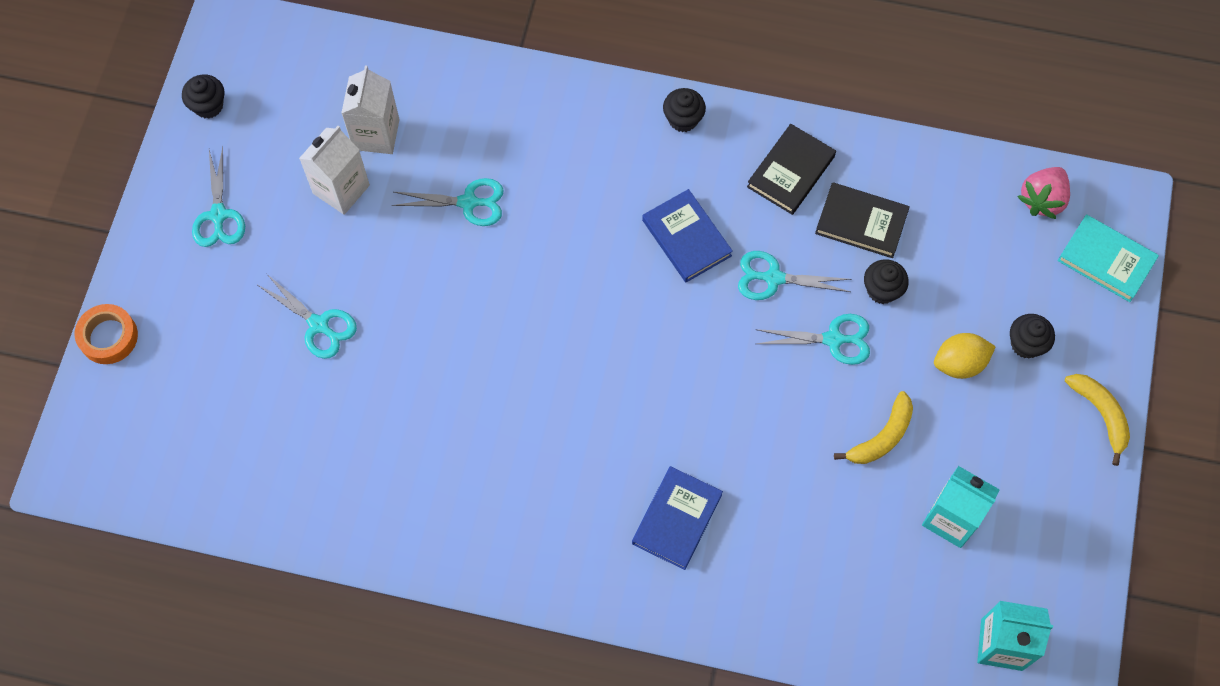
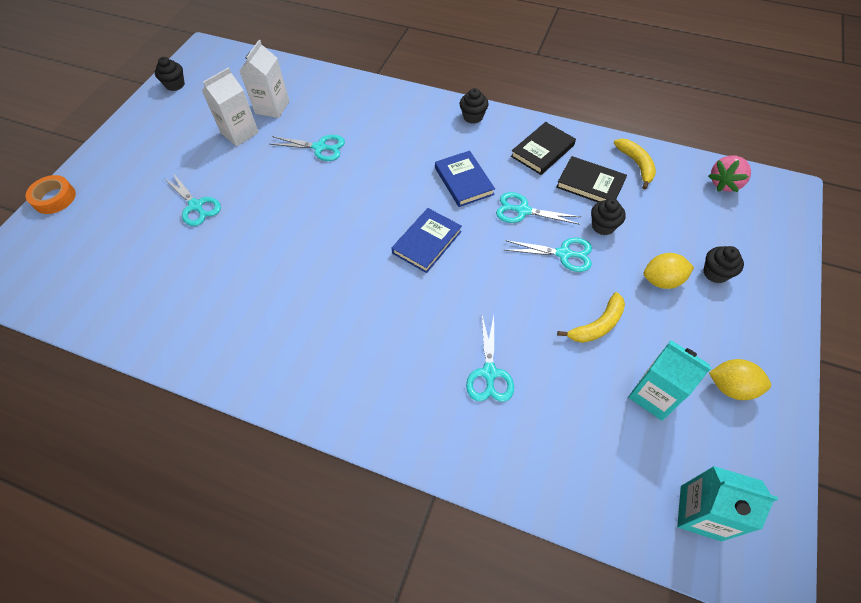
camera: 10 degrees right, 10 degrees down
(218, 215) = (156, 139): turquoise scissors -> turquoise scissors (489, 373)
(677, 519) = (423, 366): blue book -> blue book (427, 242)
(1039, 496) = (731, 387): none -> yellow lemon
(1100, 414) = (780, 330): yellow banana -> yellow banana (636, 164)
(1106, 260) = (776, 225): turquoise book -> none

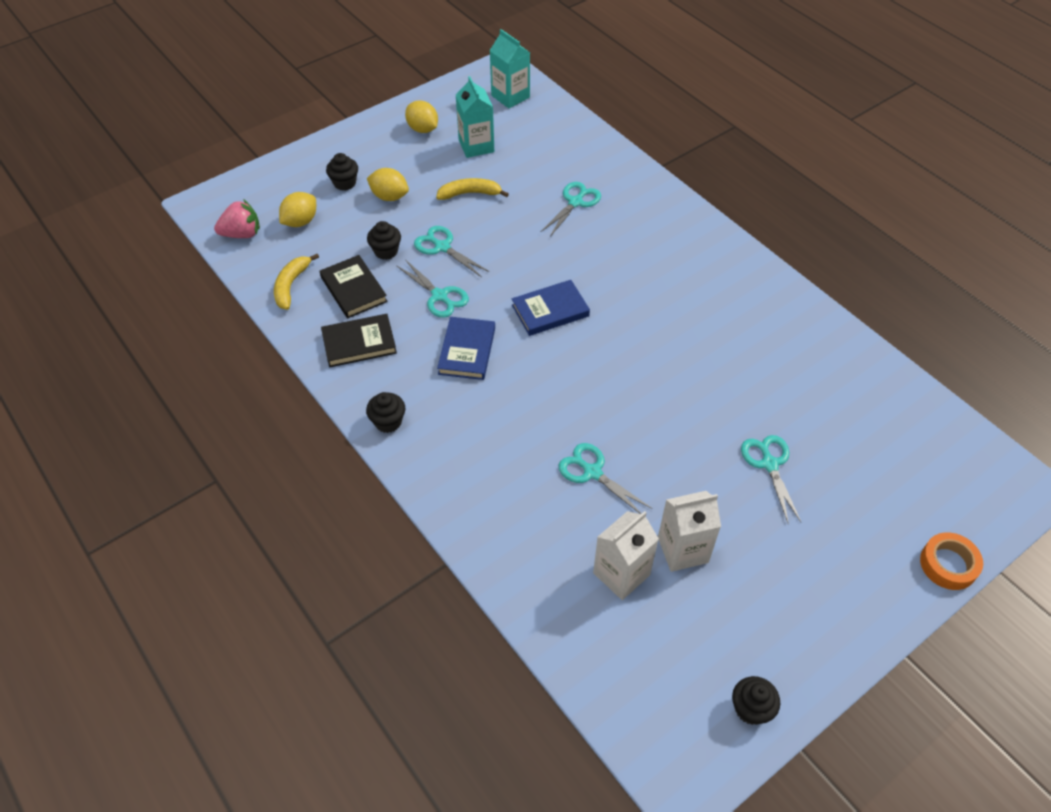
camera: 150 degrees left, 5 degrees down
(699, 216) = (300, 221): none -> yellow lemon

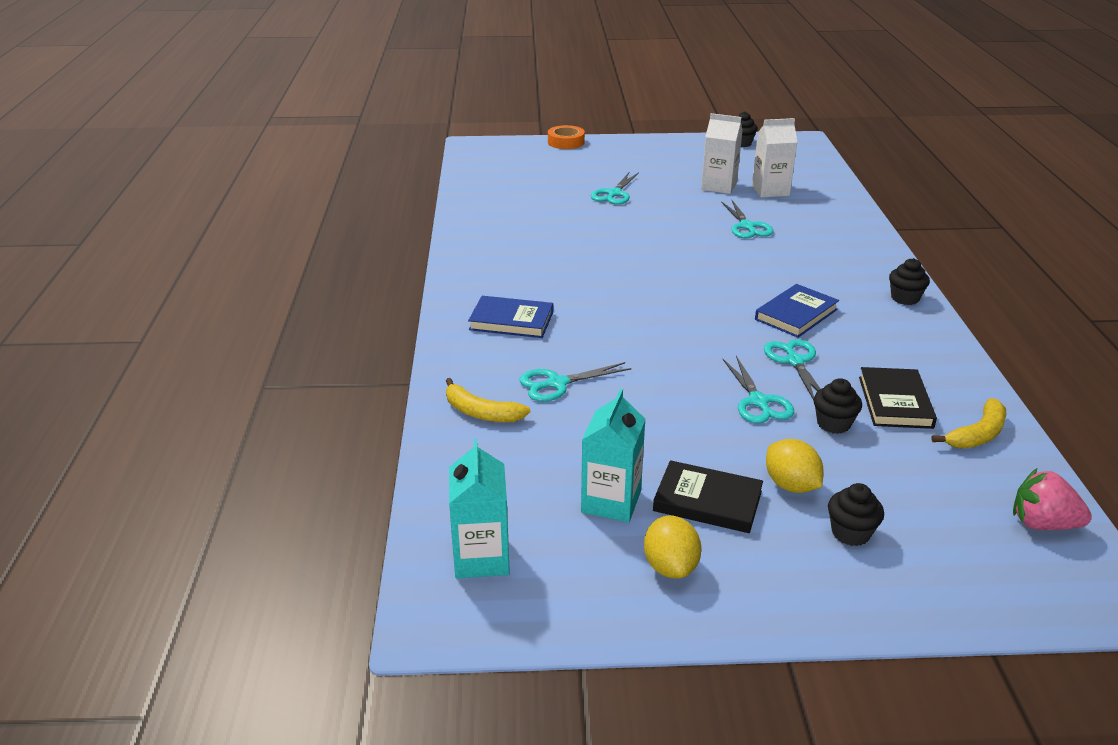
camera: 145 degrees left, 20 degrees down
(300, 221) = (942, 505): yellow lemon -> none
(359, 343) = (909, 356): black book -> black book (707, 501)
(470, 193) = (676, 444): yellow banana -> yellow banana (481, 412)
(550, 310) = (687, 312): blue book -> blue book (511, 321)

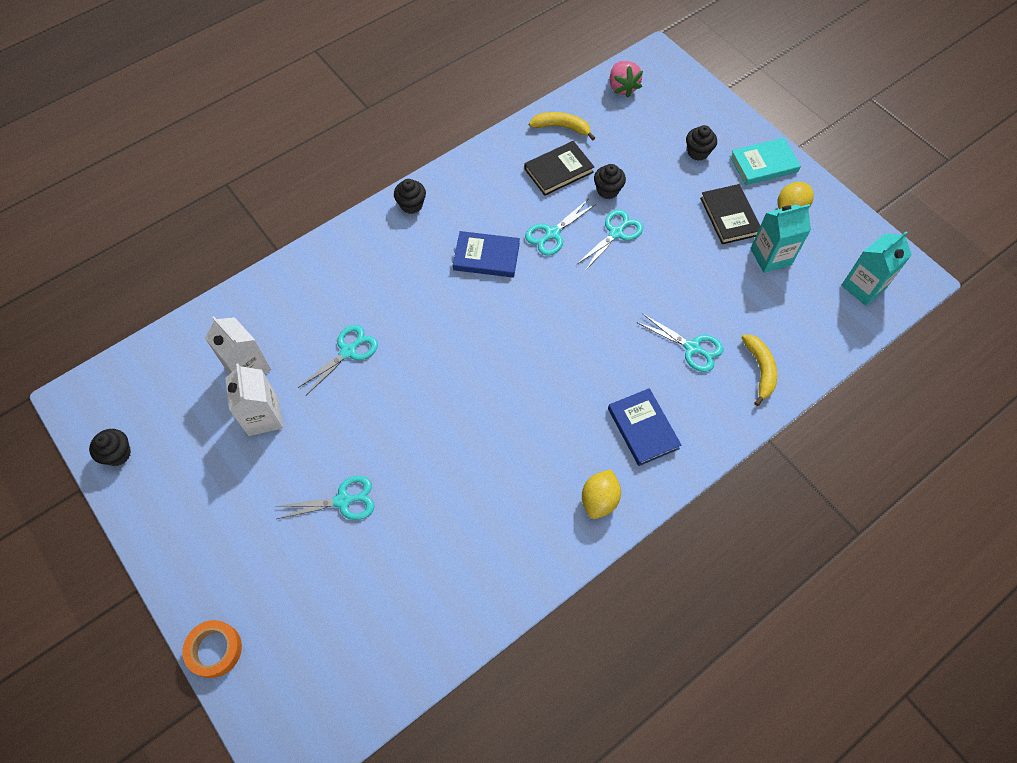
camera: 125 degrees left, 30 degrees up
(778, 590) = (763, 164): none -> turquoise book
(791, 485) = (683, 188): yellow lemon -> yellow lemon (599, 500)

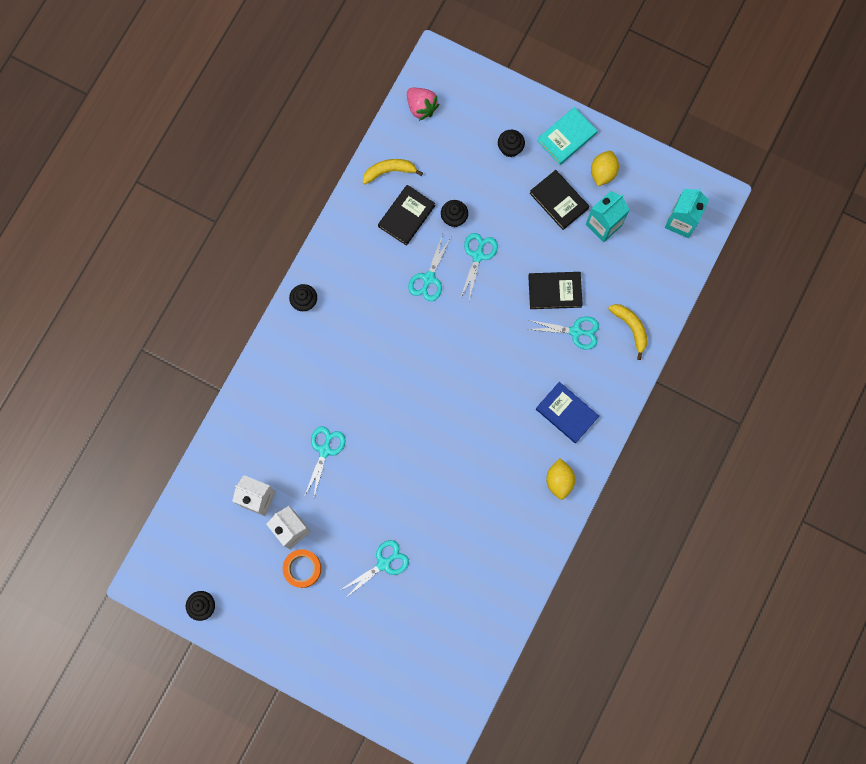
camera: 25 degrees left, 15 degrees up
(214, 650) = (355, 701): orange tape -> orange tape (302, 568)
(486, 257) = (387, 322): blue book -> none
(686, 298) = (554, 291): none -> black book

